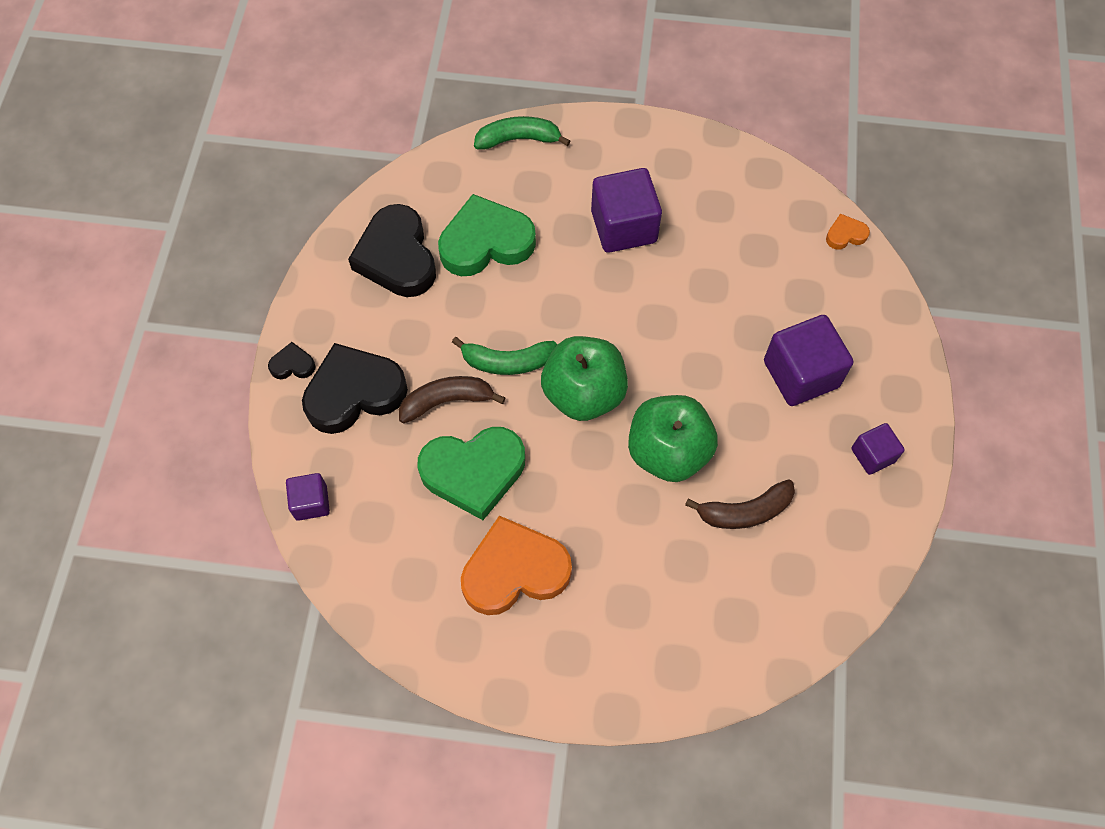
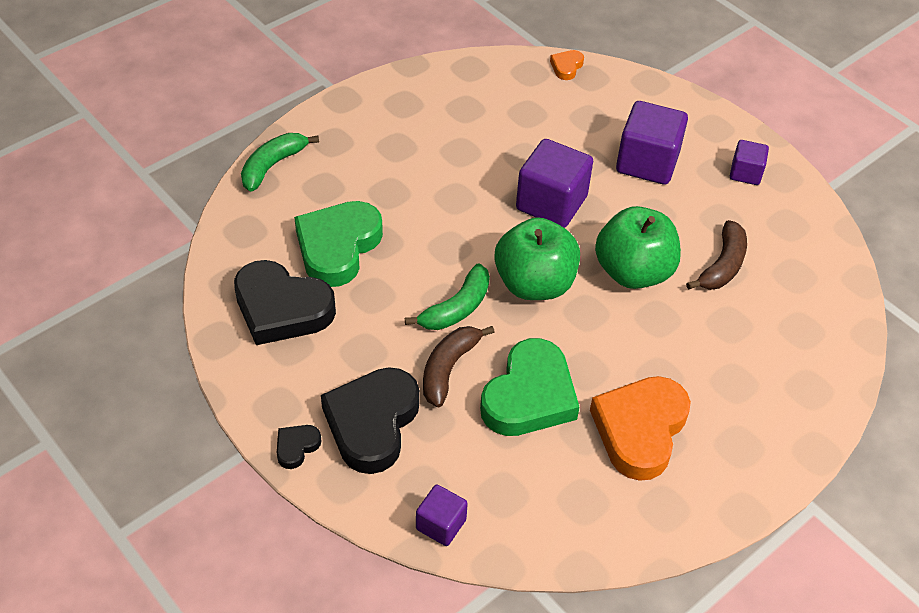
camera: 50 degrees left, 15 degrees down
(623, 226) = (422, 164): purple cube -> purple cube (551, 203)

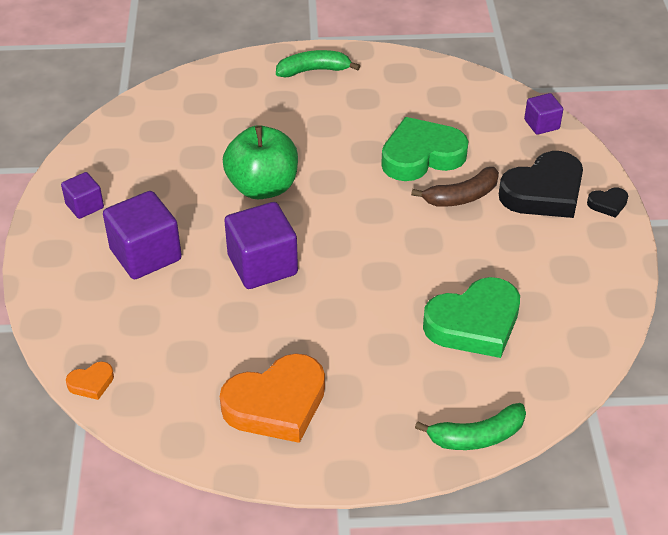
camera: 140 degrees left, 5 degrees down
(282, 308) = (558, 298): black heart -> none
(456, 308) = (419, 230): green banana -> green banana (314, 70)
(534, 284) = (343, 216): green apple -> none
(640, 430) = (370, 107): orange heart -> orange heart (276, 404)
(722, 265) = (195, 159): brown banana -> none

